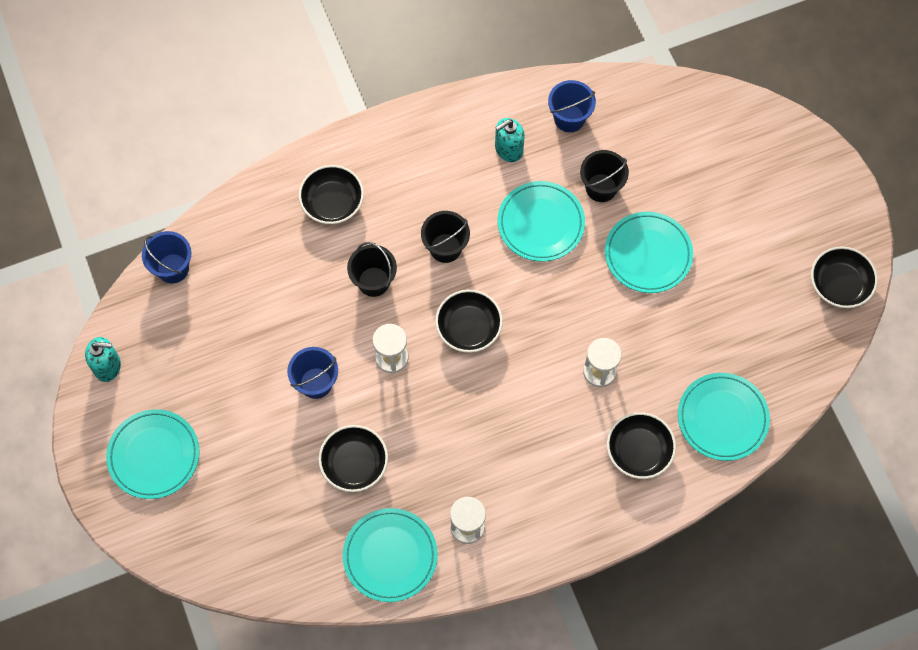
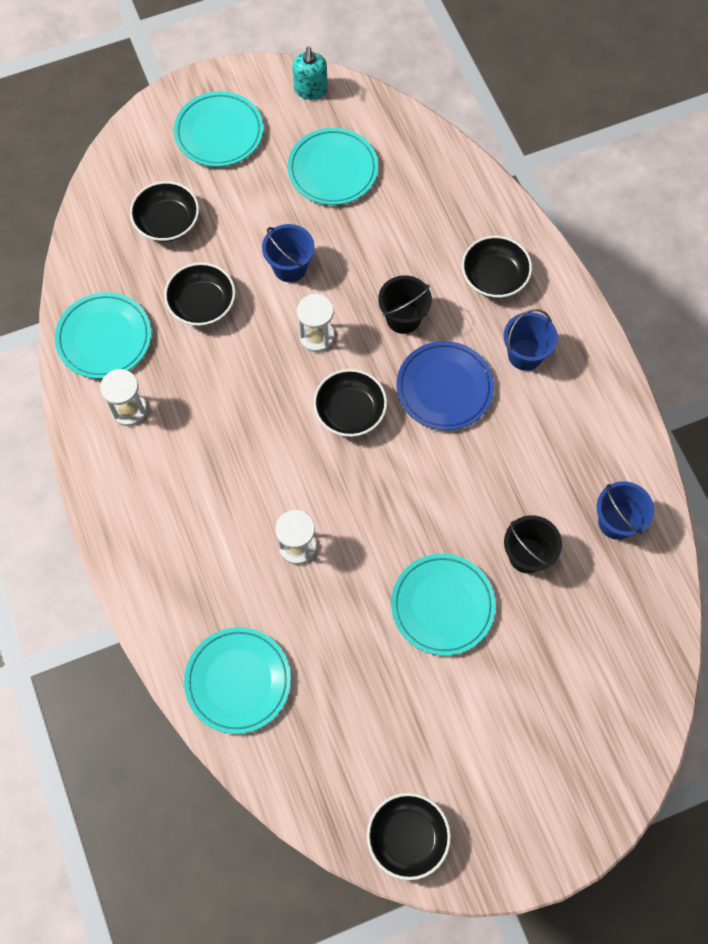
camera: 90 degrees right, 0 degrees up
(173, 268) = (414, 137): blue bucket -> blue bucket (525, 354)
(445, 248) = (444, 388): black bucket -> blue plate
(508, 149) = (570, 454): turquoise soap dispenser -> none
(540, 223) = (478, 487): turquoise plate -> turquoise plate (333, 170)
(639, 451) = (203, 586): black bowl -> black bowl (167, 222)

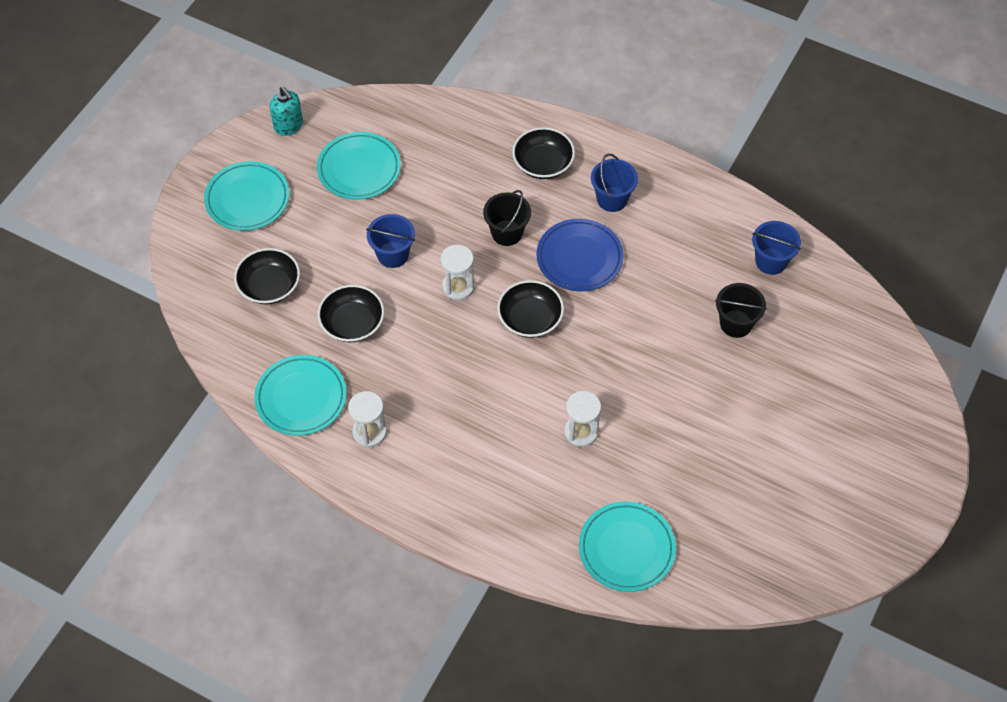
camera: 40 degrees left, 10 degrees down
(407, 837) = (832, 555): black bowl -> none
(442, 605) = (713, 396): turquoise plate -> none

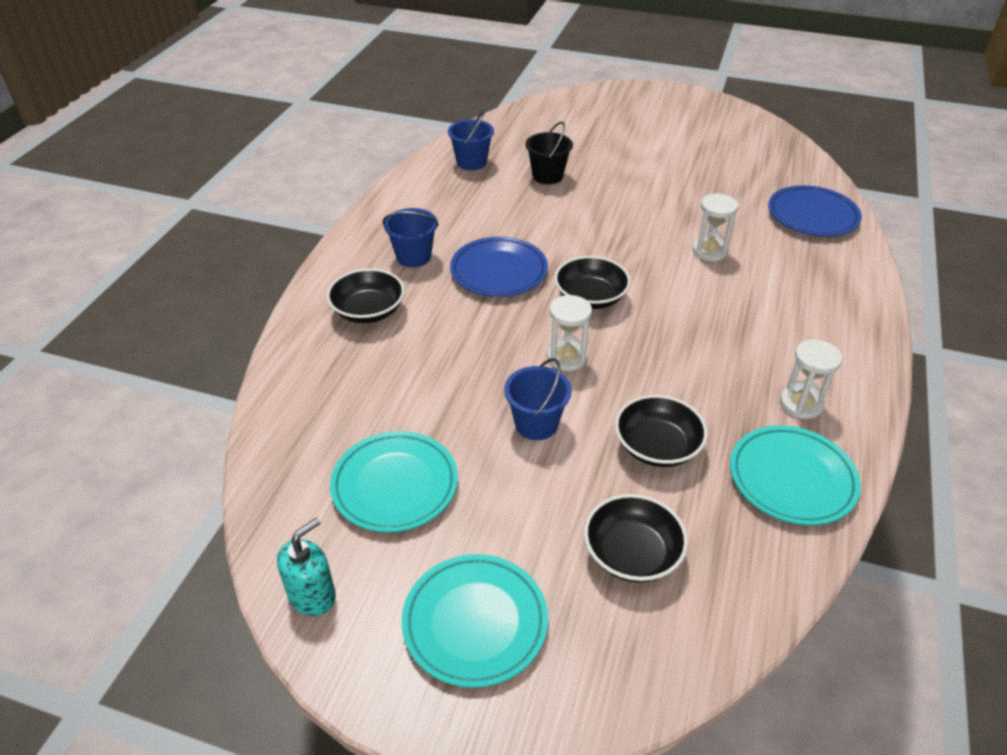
camera: 100 degrees left, 15 degrees down
(507, 233) = (477, 328): black bucket -> none
(626, 549) = (812, 216): turquoise plate -> blue plate

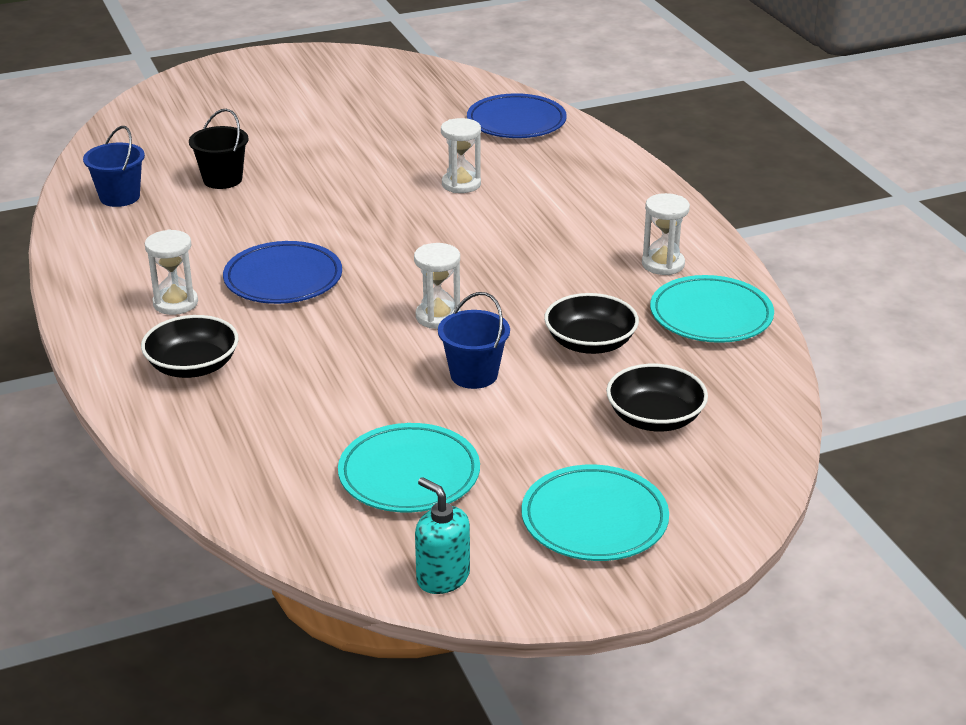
camera: 40 degrees left, 10 degrees down
(312, 595) = (442, 577): turquoise soap dispenser -> turquoise soap dispenser turned 45 degrees counterclockwise
(413, 257) = (175, 303): blue bucket -> white hourglass
(590, 297) = (399, 263): black bowl -> none

